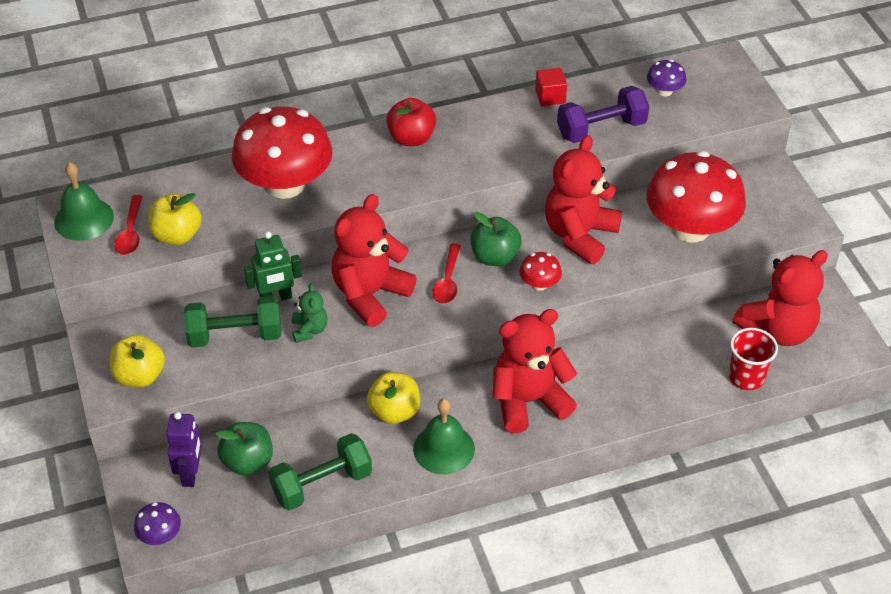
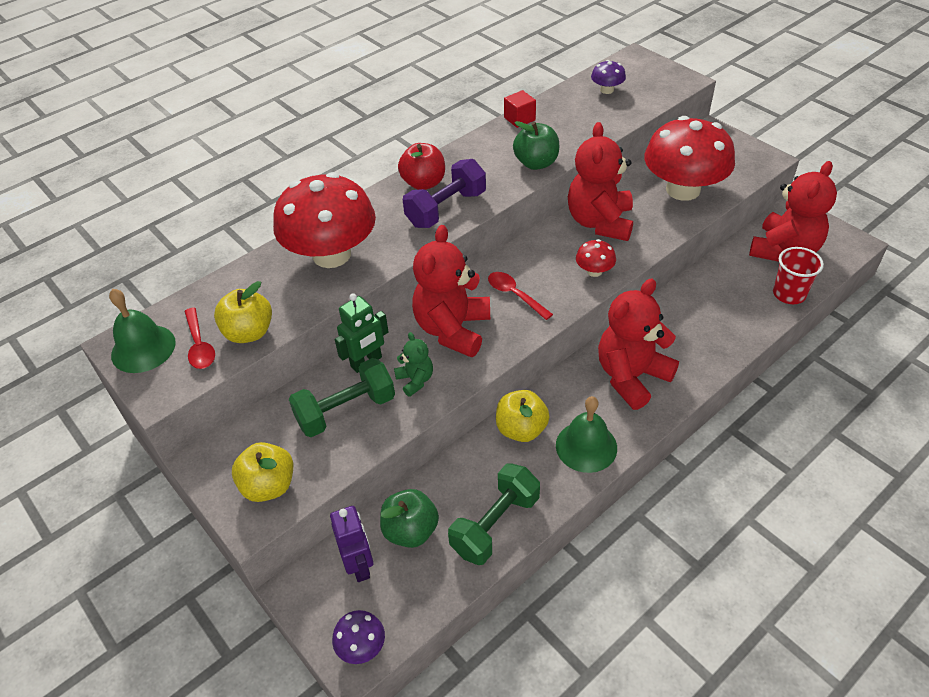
camera: 20 degrees left, 0 degrees up
(448, 281) = (514, 295): red spoon -> red spoon turned 150 degrees clockwise
(495, 257) = (542, 262): green apple -> green apple (536, 163)
(601, 129) = (578, 130): purple dumbbell -> purple dumbbell (446, 209)

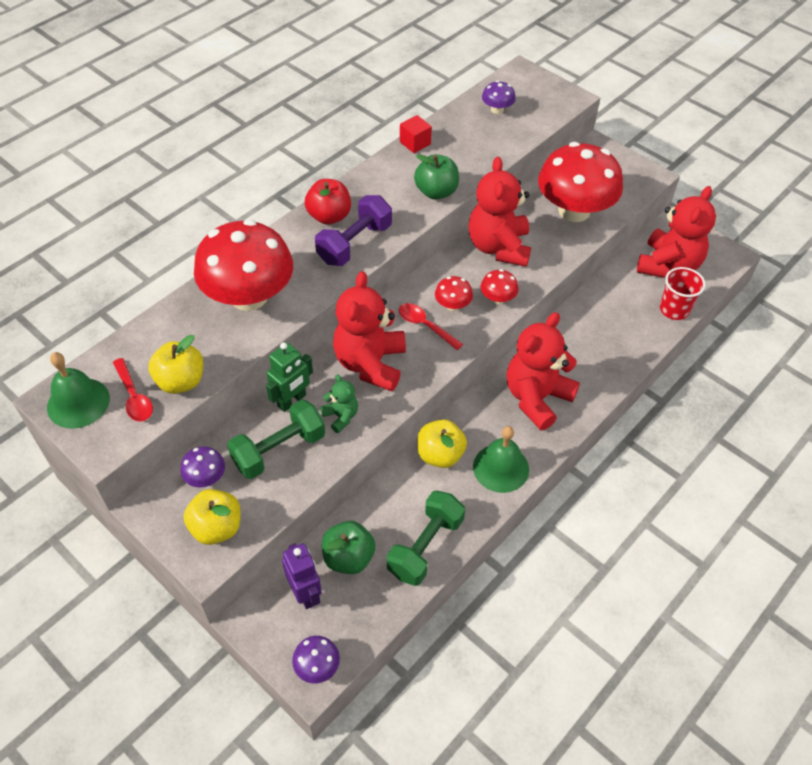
camera: 10 degrees left, 5 degrees up
(266, 434) = (206, 477): none -> purple mushroom
(546, 276) = (452, 305): none -> red mushroom

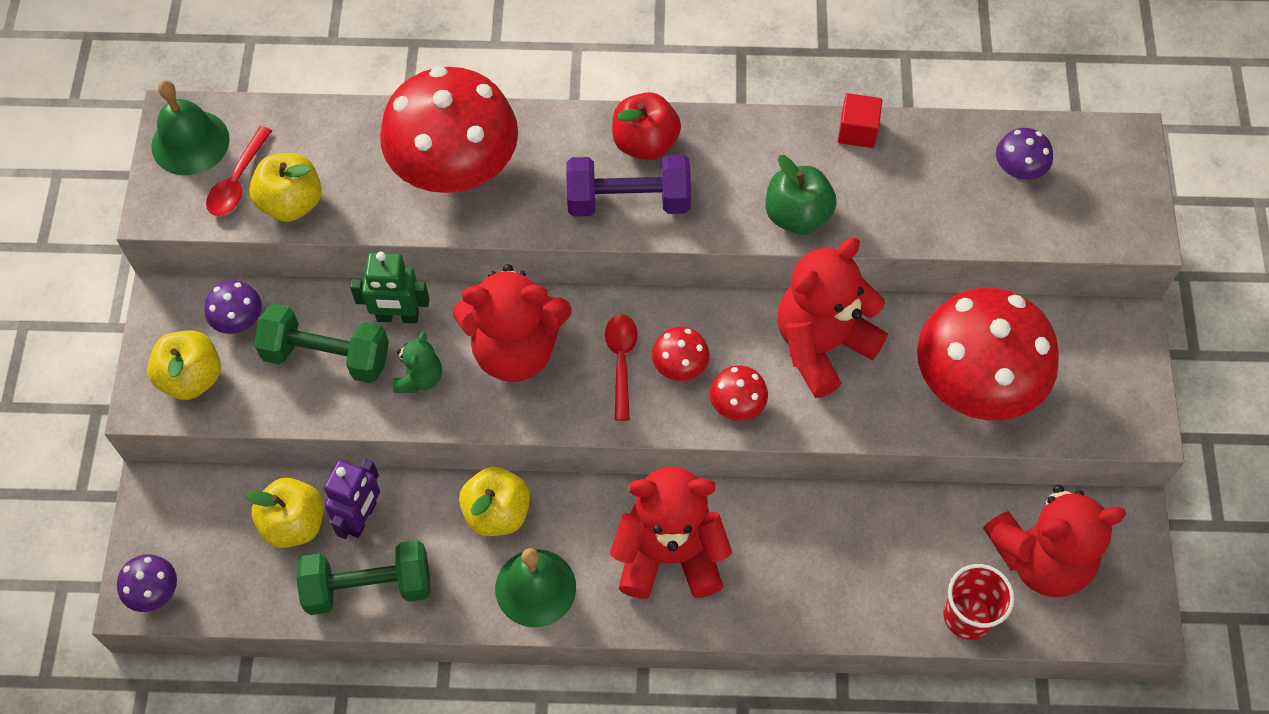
camera: 50 degrees right, 10 degrees up
(305, 593) = (222, 516): purple robot -> purple robot (361, 518)
(348, 557) = (294, 523): green apple -> yellow apple
(370, 363) = (515, 349): red teddy bear -> red teddy bear turned 150 degrees counterclockwise

